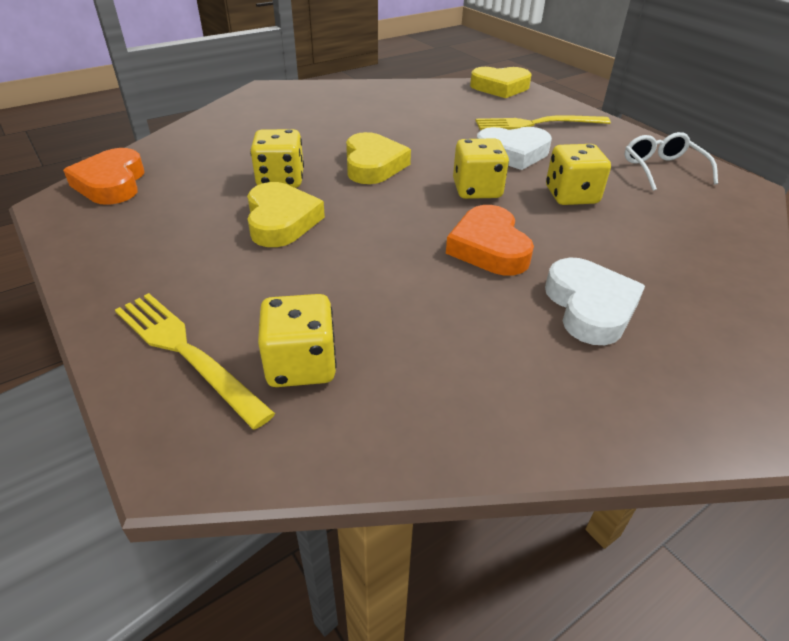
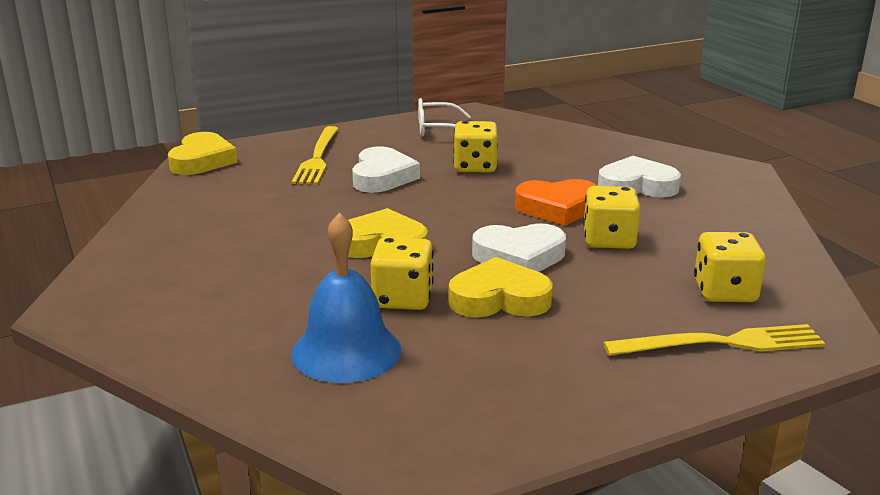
camera: 80 degrees left, 15 degrees down
(111, 183) = (372, 426): orange heart -> none
(186, 352) = (721, 343): yellow fork -> yellow fork turned 150 degrees counterclockwise
(206, 167) = (346, 351): none -> blue bell
(365, 228) = (519, 256): none -> white heart
(477, 190) = (455, 201): yellow dice -> yellow dice (609, 240)

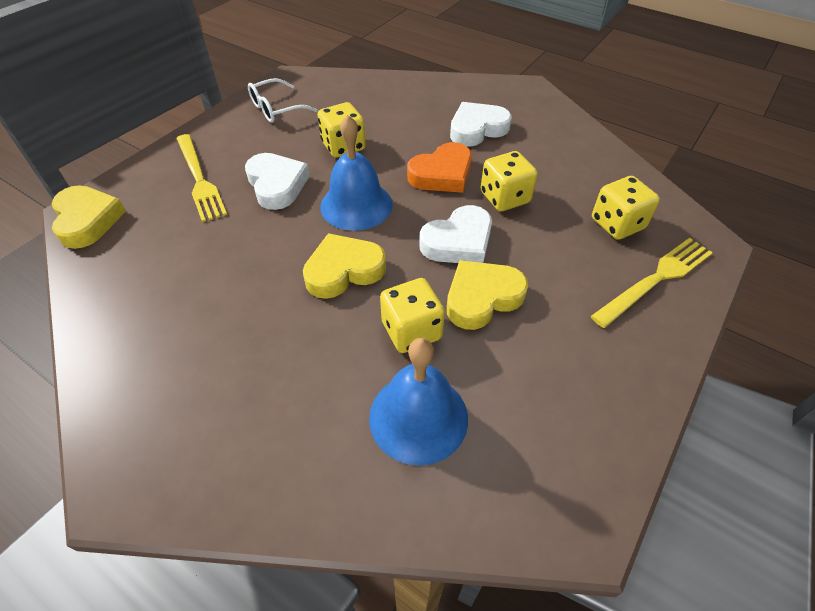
camera: 30 degrees left, 25 degrees up
(443, 207) = (356, 205): none -> blue bell

